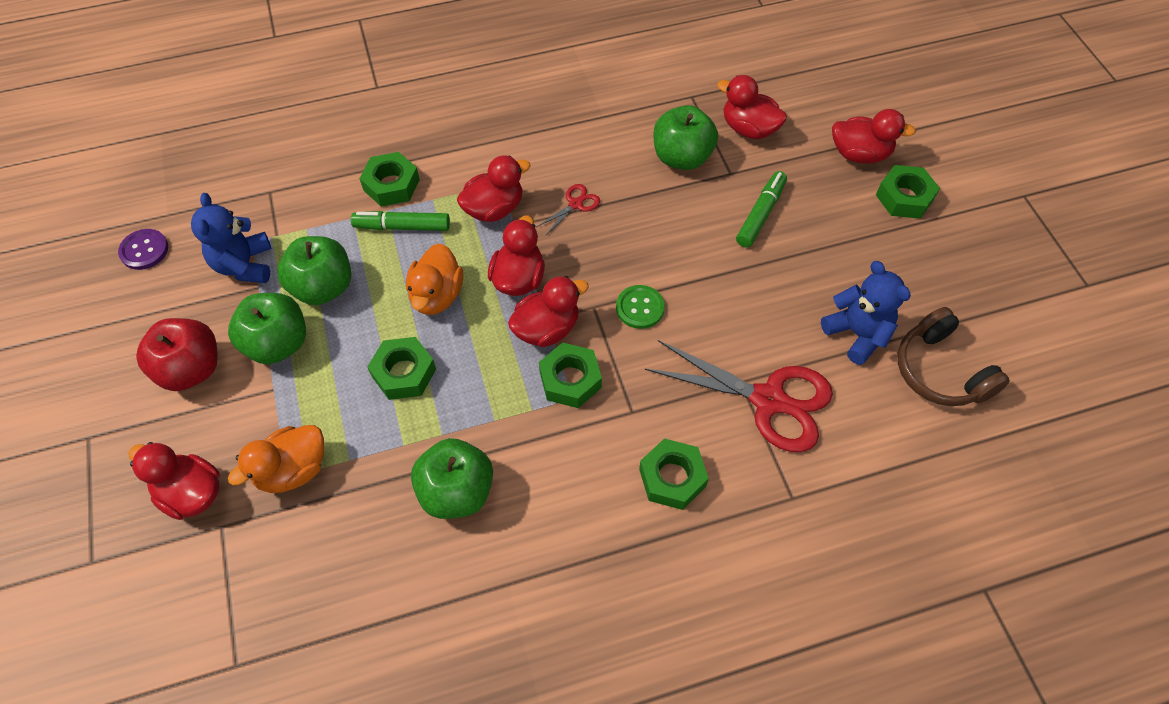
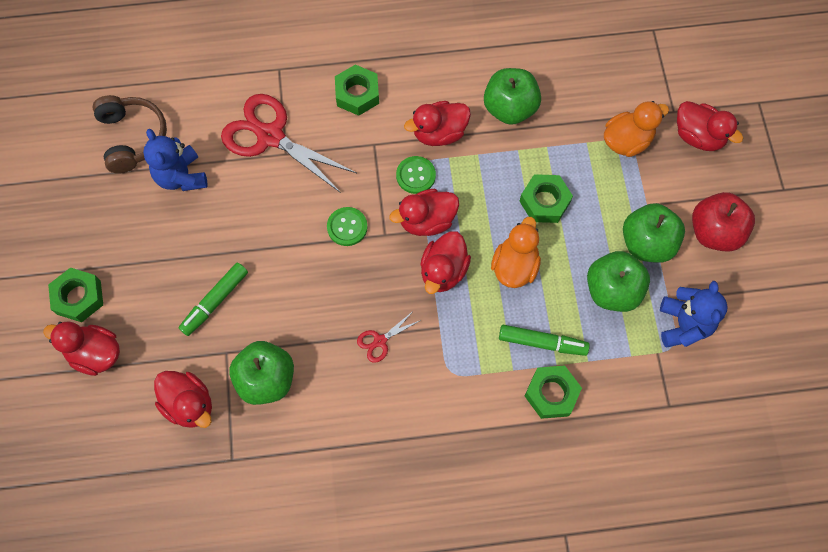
camera: 170 degrees left, 10 degrees up
(144, 250) = (777, 356): purple button -> none
(494, 209) = (456, 348): red duck -> red duck (439, 133)
(570, 380) = (415, 175): green nut -> green button

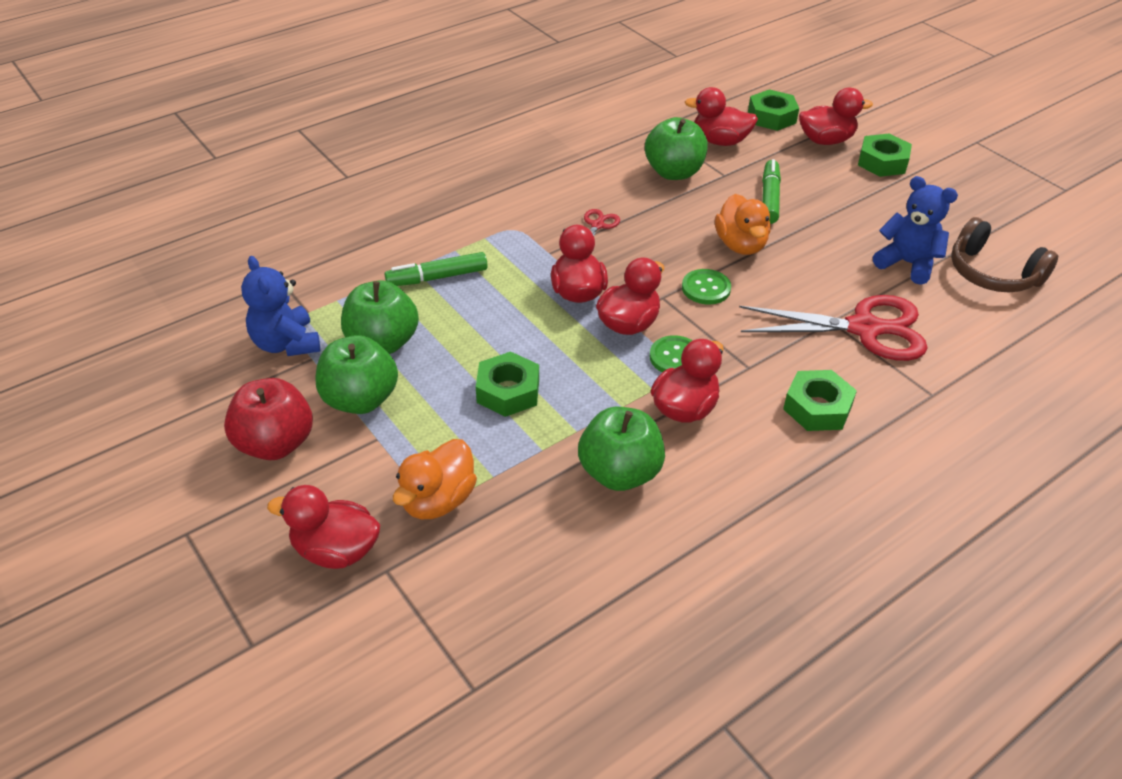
camera: 150 degrees right, 25 degrees down
(514, 266) = (505, 323): orange duck -> orange duck (740, 245)
(551, 393) = (407, 248): green nut -> green nut (771, 117)

